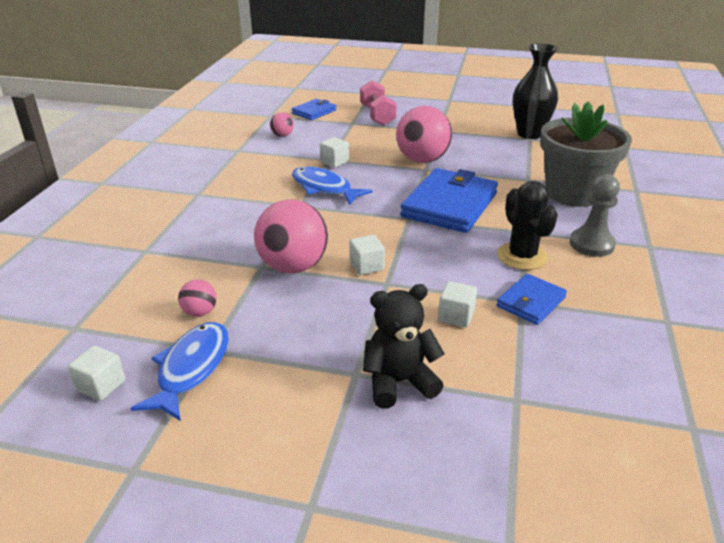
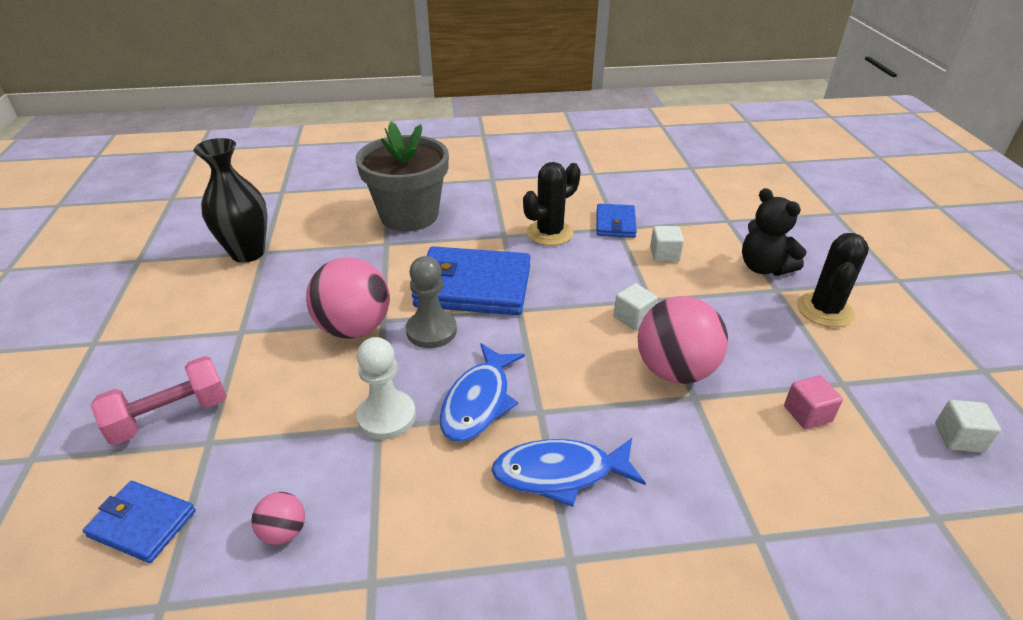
camera: 110 degrees left, 5 degrees up
(191, 369) = (874, 384): blue fish -> blue fish (560, 473)
(200, 312) = (807, 414): pink ball -> pink cube
(301, 393) = (824, 310): none -> black cactus
(334, 162) = (386, 416): white cube -> white pawn
(531, 302) = (615, 223): blue wallet -> blue wallet turned 75 degrees clockwise
(591, 244) = (506, 202): grey pawn -> grey pawn (431, 331)

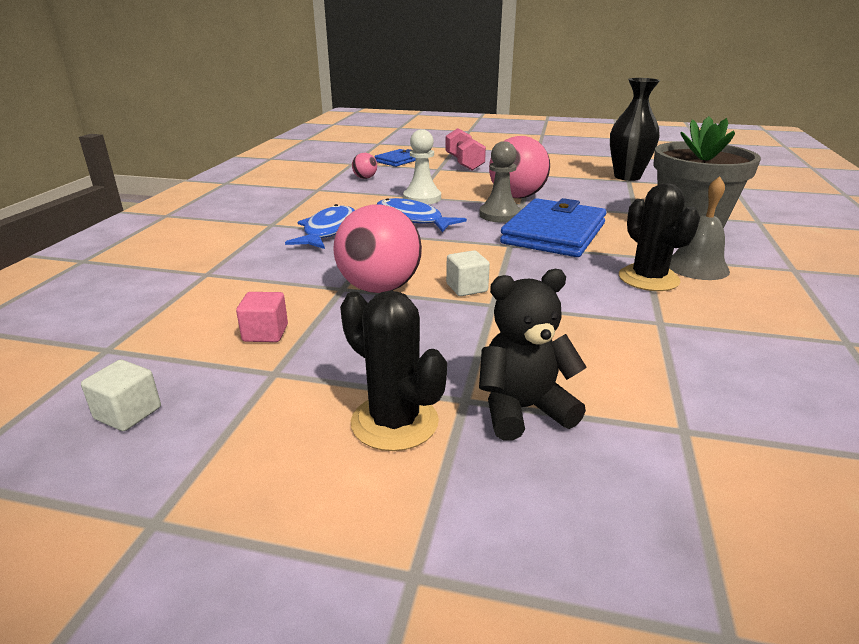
camera: 110 degrees right, 10 degrees down
(512, 214) = (697, 267): none -> grey bell
(615, 223) = (671, 322): blue wallet -> none
(664, 254) = (583, 337): white cube -> none

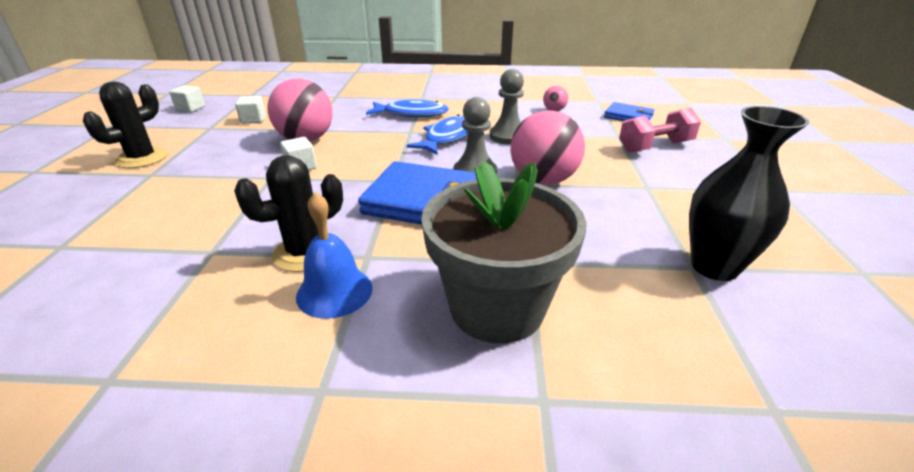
camera: 80 degrees right, 5 degrees up
(265, 333) = (253, 120): pink cube -> white cube
(422, 198) = (508, 136): white pawn -> grey pawn
(523, 409) = (127, 191): black teddy bear -> none
(697, 267) = (334, 291): grey bell -> blue bell

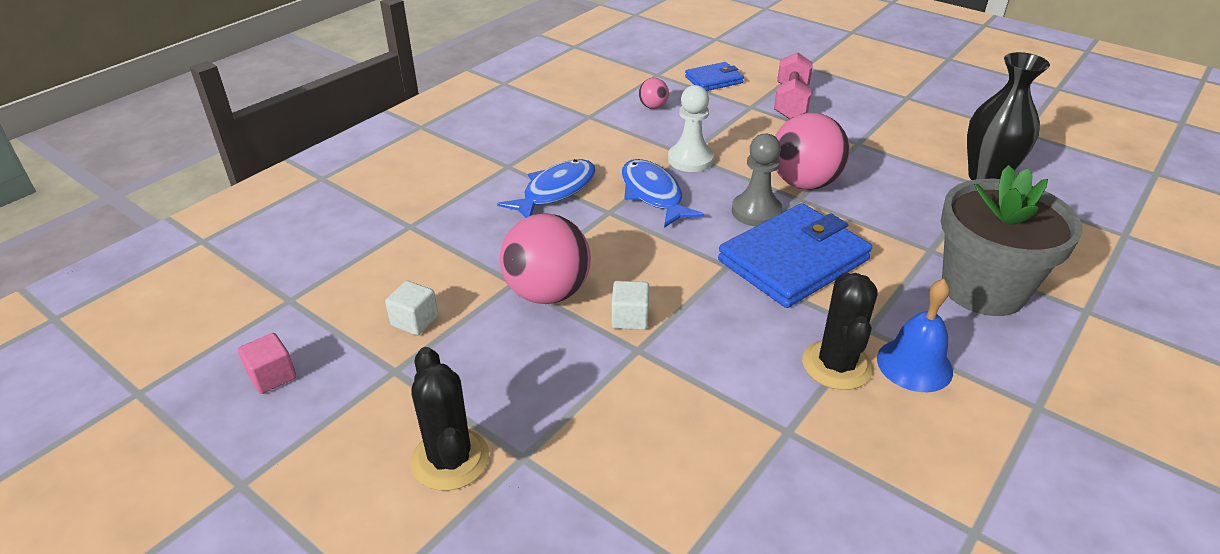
camera: 55 degrees left, 5 degrees up
(190, 108) = (272, 376): white cube -> pink cube
(508, 136) = (690, 159): grey pawn -> white pawn

